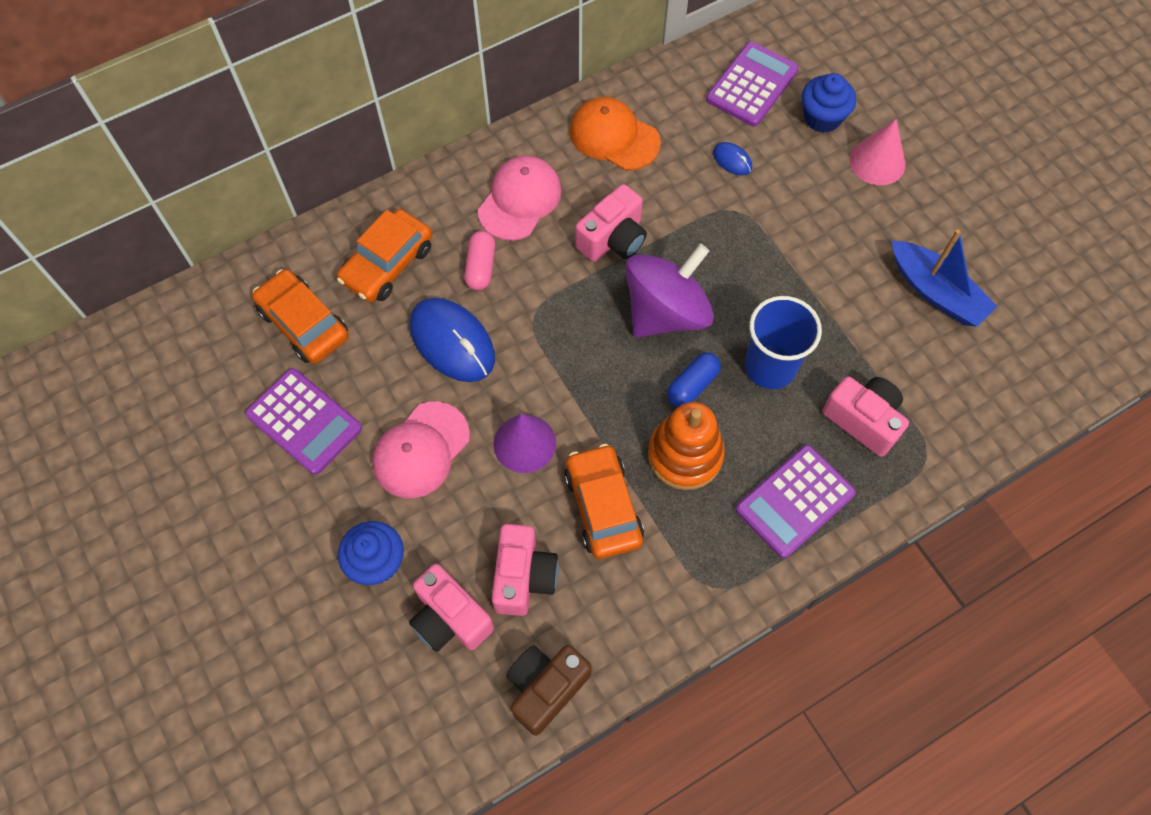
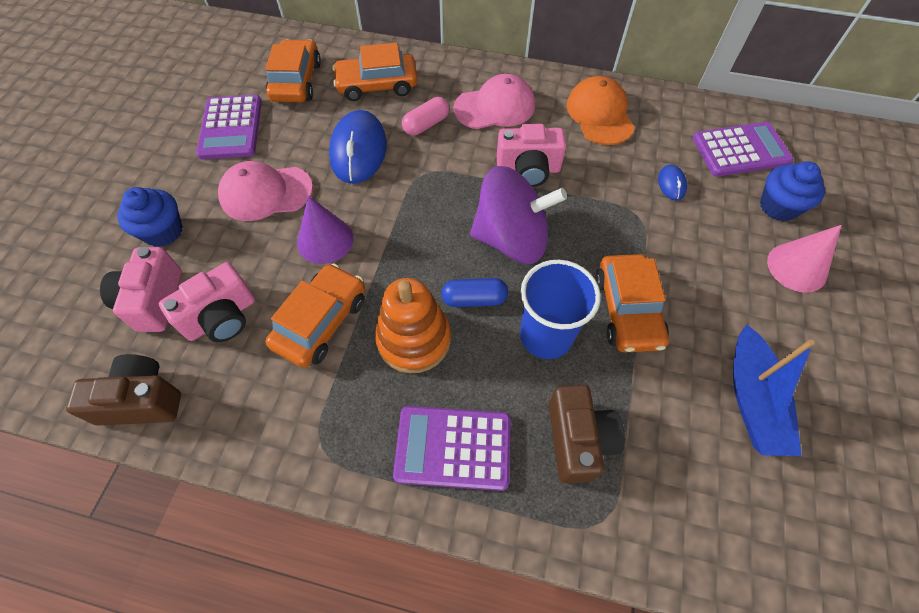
camera: 45 degrees right, 5 degrees down
(803, 297) = (627, 310): none -> orange car
(863, 420) = (578, 440): pink camera -> brown camera

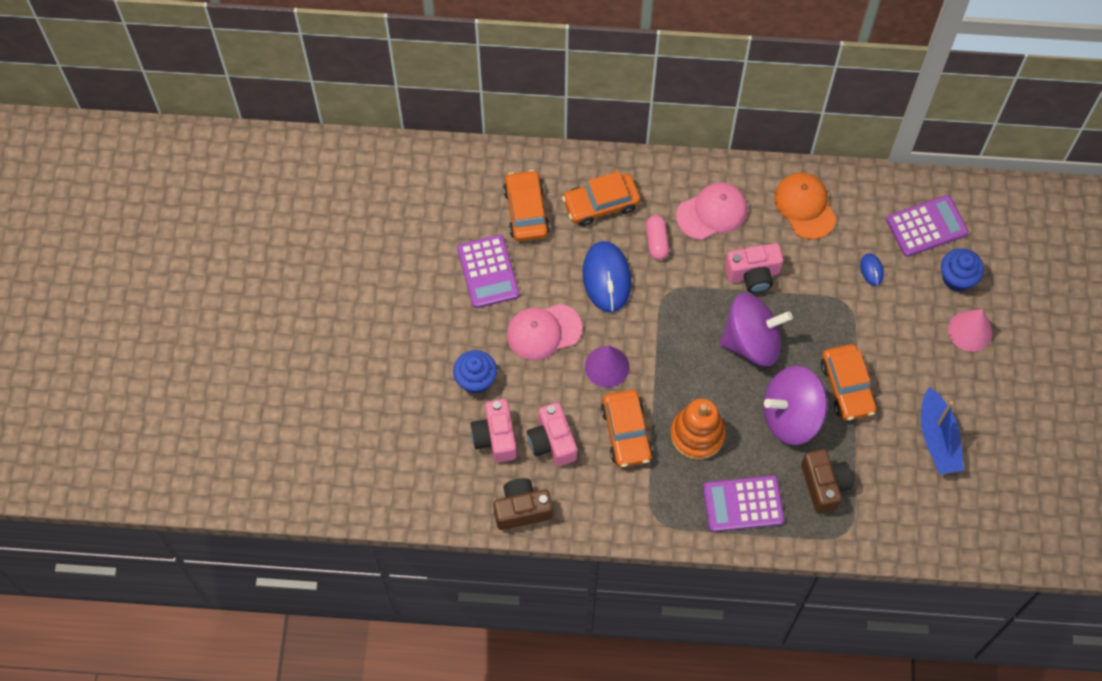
camera: 10 degrees left, 5 degrees up
(222, 317) = (552, 442): pink camera -> pink camera turned 120 degrees clockwise
(321, 321) = (626, 433): orange car -> orange car turned 150 degrees clockwise
(426, 124) = (656, 241): pink capsule -> pink capsule turned 45 degrees counterclockwise
(474, 299) = (734, 397): blue capsule -> none
(546, 335) = (791, 416): blue cup -> purple spinning top

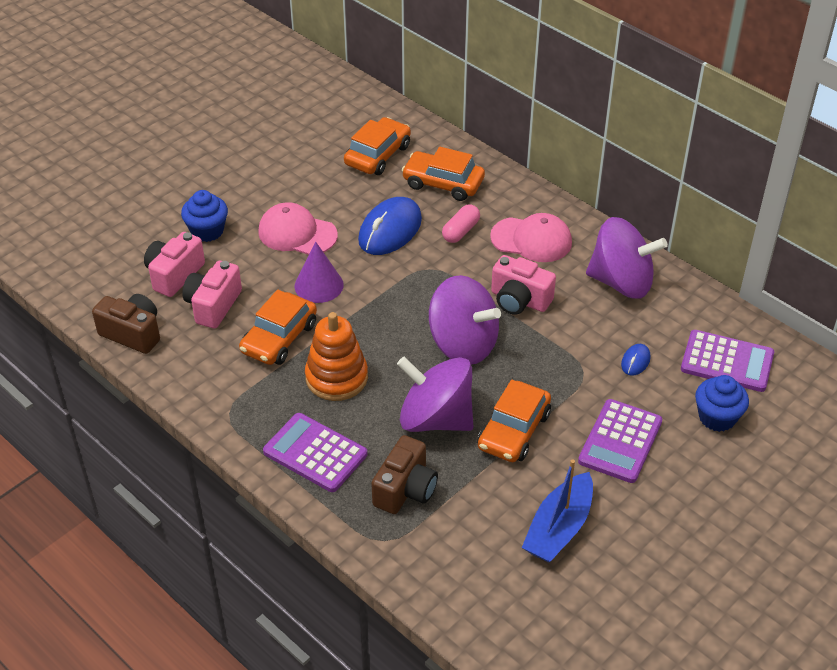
camera: 40 degrees right, 20 degrees down
(488, 272) = (302, 173): purple calculator -> purple calculator (620, 441)
(805, 206) = (621, 282): orange cap -> purple spinning top
(970, 331) = (687, 465): pink cone -> none

